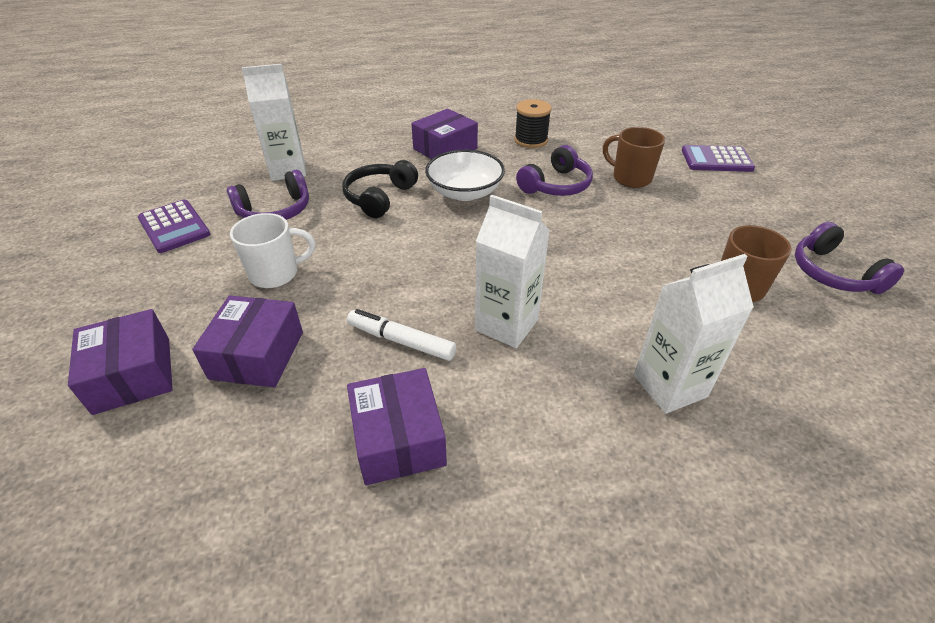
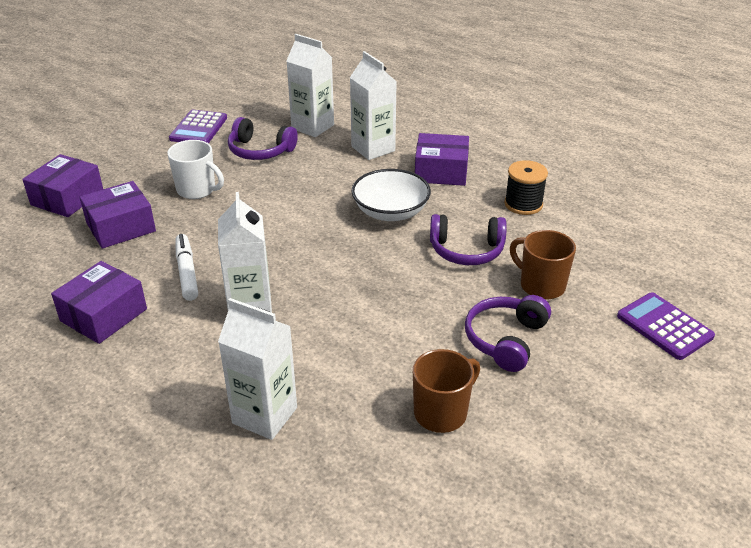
camera: 50 degrees right, 5 degrees down
(368, 160) = (373, 149): none -> white carton
(379, 197) = (331, 180): black headphones -> none
(630, 178) = (541, 285): brown mug -> brown mug turned 45 degrees counterclockwise
(833, 273) = (543, 473): purple headphones -> purple headphones (505, 339)

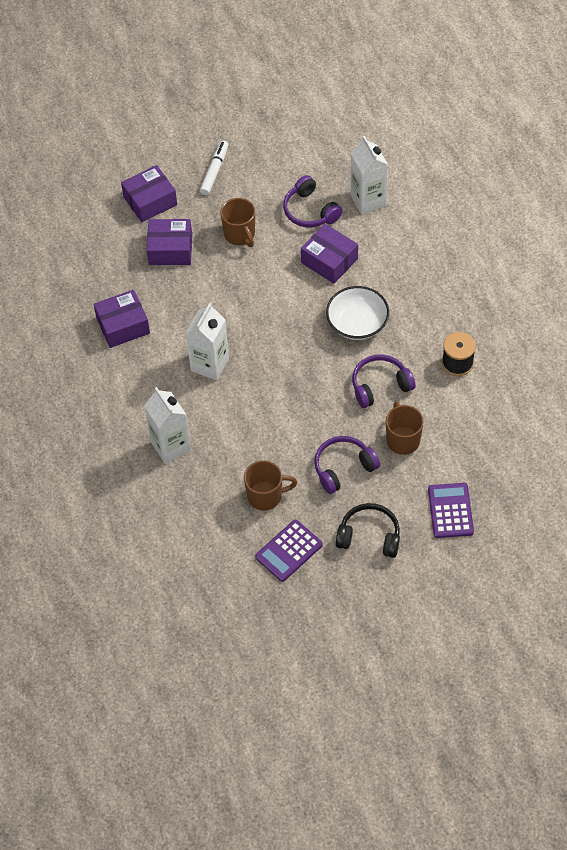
camera: 35 degrees right, 20 degrees up
(187, 272) = (189, 313): white marker -> white marker (214, 171)
(197, 190) = (240, 235): white mug -> brown mug
(199, 128) = (281, 161): purple calculator -> purple calculator (289, 551)
(373, 149) = (395, 249): white carton -> none
(441, 171) = (426, 300): purple box -> purple box (329, 261)
(466, 250) = (380, 385): purple headphones -> purple headphones turned 120 degrees clockwise
(609, 395) = (369, 536): none -> black headphones

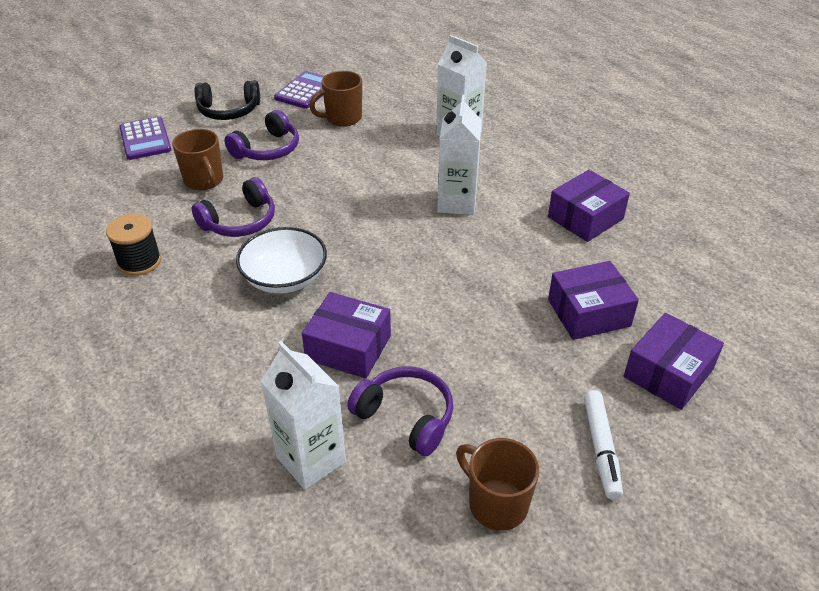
camera: 160 degrees right, 15 degrees down
(240, 235) = (500, 354): brown mug -> brown mug (496, 504)

